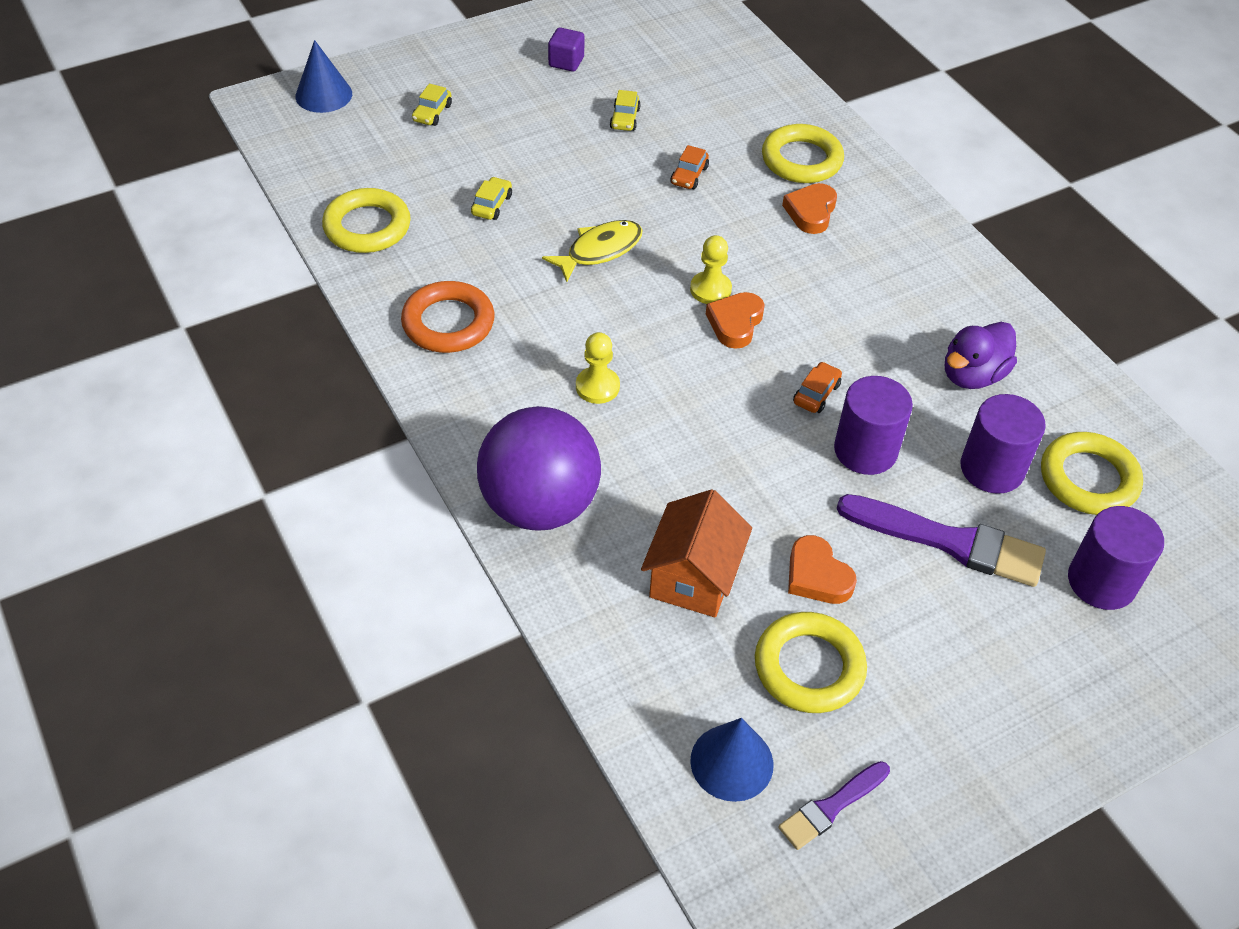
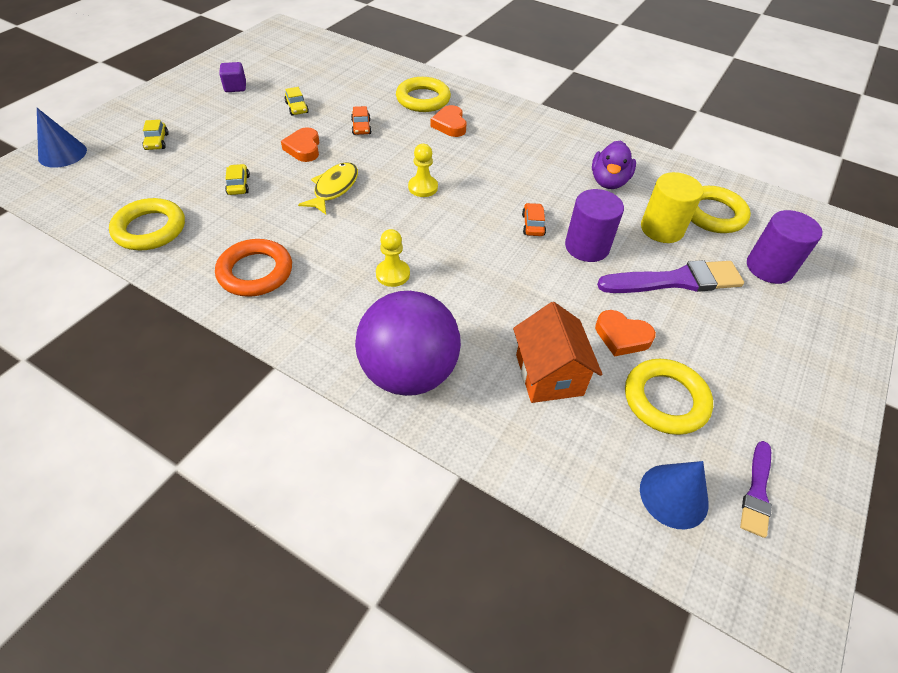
camera: 30 degrees left, 0 degrees up
(735, 323) = (453, 202): orange heart -> orange heart (304, 148)
(992, 469) = (662, 229): purple cylinder -> yellow cylinder

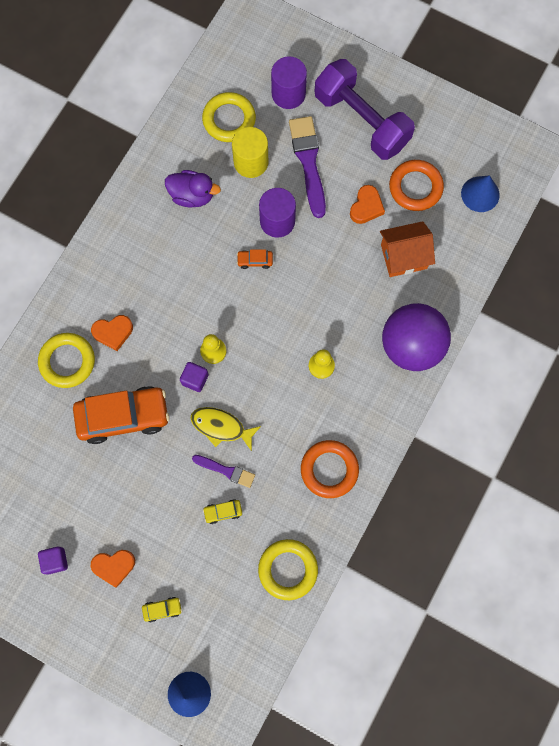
camera: 90 degrees left, 25 degrees up
(297, 108) = (92, 486): yellow car -> none
(304, 148) = (163, 465): orange heart -> orange heart (114, 566)
(361, 127) = (123, 416): orange car -> orange car, size x2.49
(392, 173) = (195, 379): none -> purple cube
(665, 400) = (415, 187): yellow ring -> orange ring
(757, 341) = (361, 120): none -> purple dumbbell
(757, 492) = (472, 149): purple brush -> purple brush (226, 471)

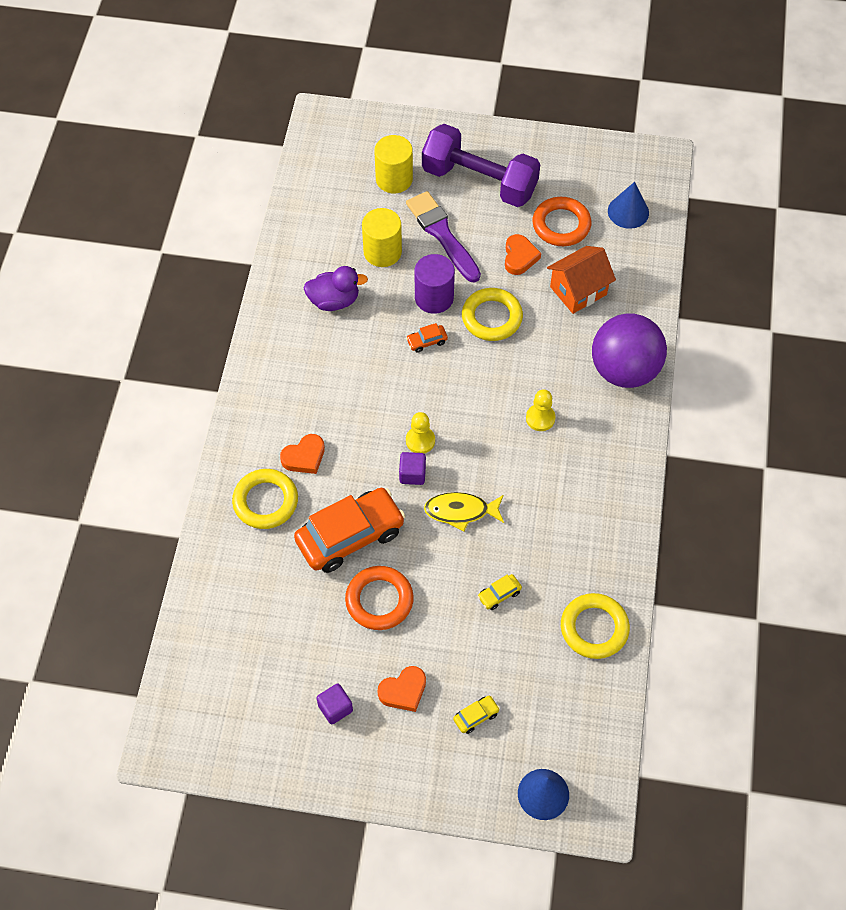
camera: 20 degrees left, 15 degrees down
(226, 471) = (485, 552): purple brush -> none
(229, 119) = (342, 220): yellow ring -> yellow ring (492, 317)
(288, 94) = (394, 179): purple cylinder -> yellow cylinder
(329, 469) = (593, 515): orange ring -> orange ring (379, 600)

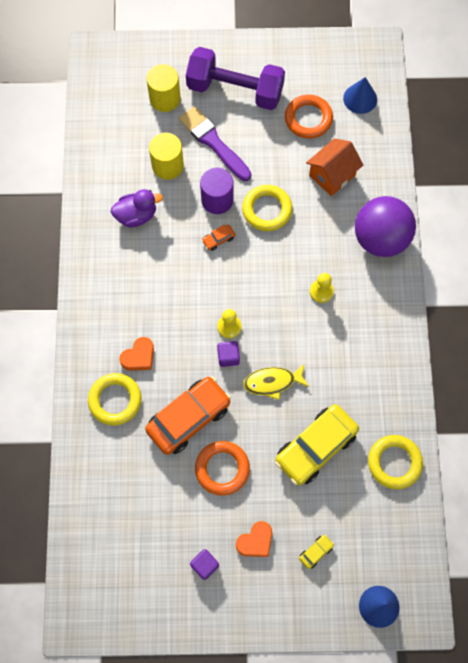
camera: 10 degrees left, 10 degrees up
(499, 594) = (315, 447): yellow car -> yellow car, size x2.49
(519, 257) = (280, 153): orange heart -> none

